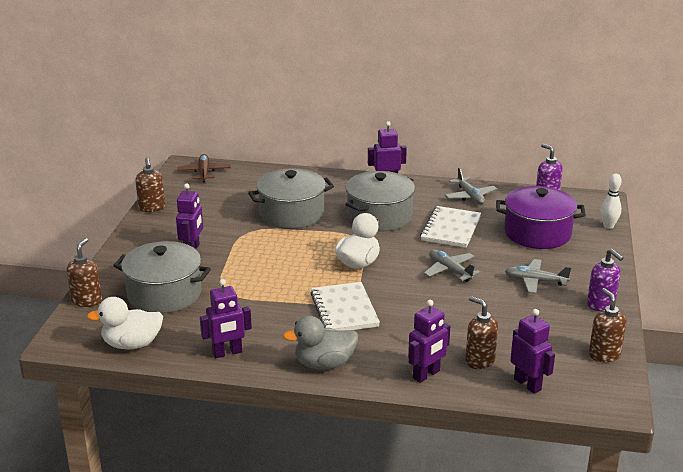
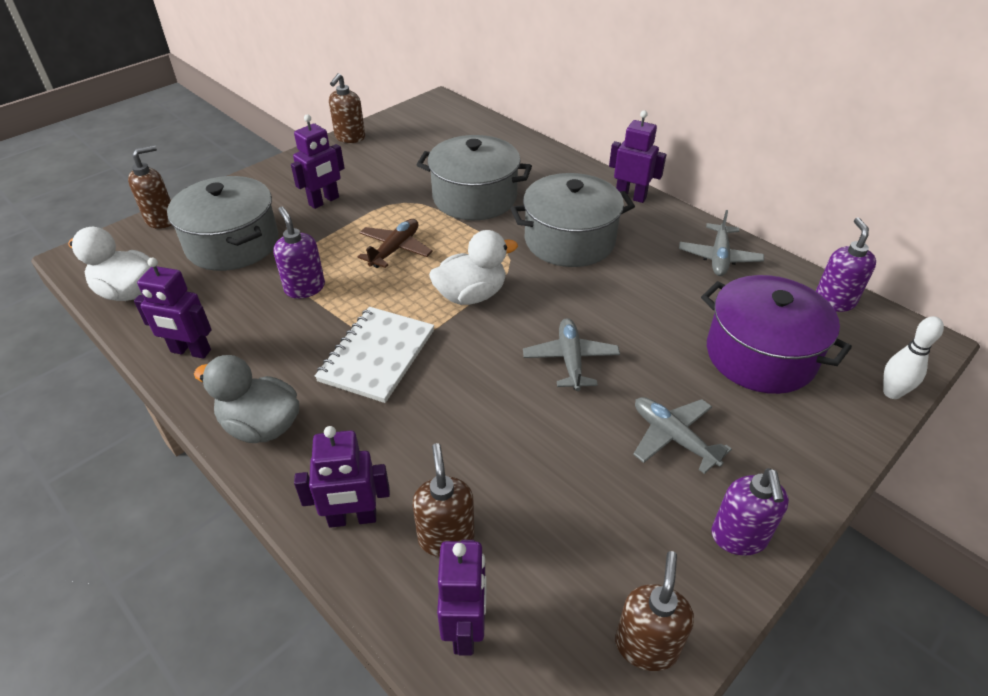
camera: 35 degrees right, 15 degrees up
(204, 173) = (446, 115): brown plane -> brown plane (395, 249)
(251, 297) = (304, 288): none -> purple soap dispenser
(450, 229) = (640, 295): white notebook -> none

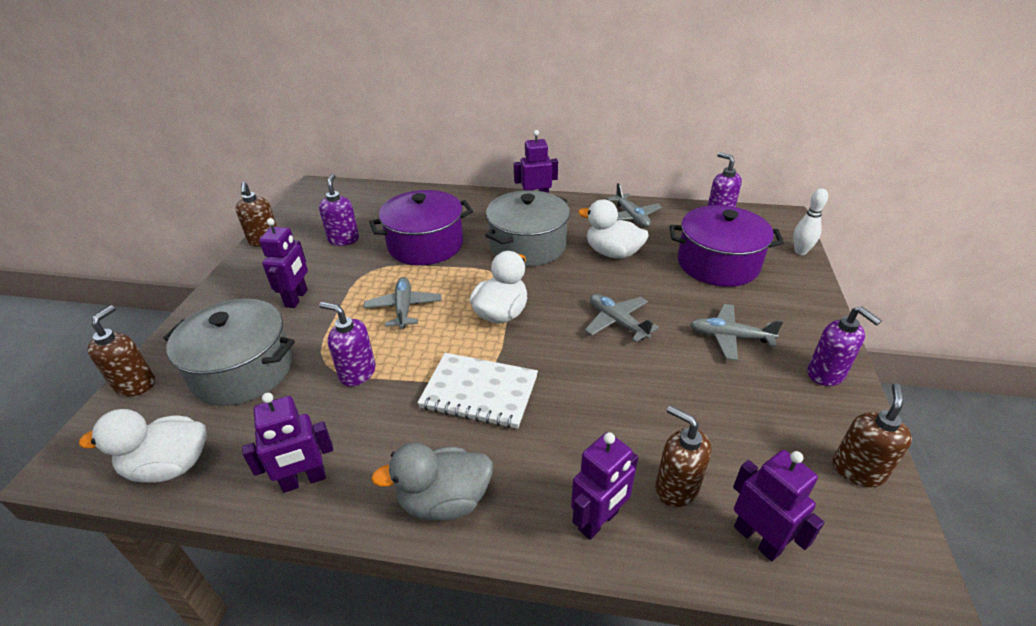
camera: 35 degrees left, 5 degrees down
(377, 356) = (479, 392): white notebook -> white notebook turned 60 degrees counterclockwise
(395, 249) = (404, 308): brown plane -> grey plane
(411, 163) = (344, 239): none -> purple soap dispenser
(474, 197) = (425, 245): grey pot -> purple pot
(646, 645) = (858, 470): brown soap dispenser -> brown soap dispenser turned 45 degrees clockwise
(649, 287) = (612, 253): none -> white duck

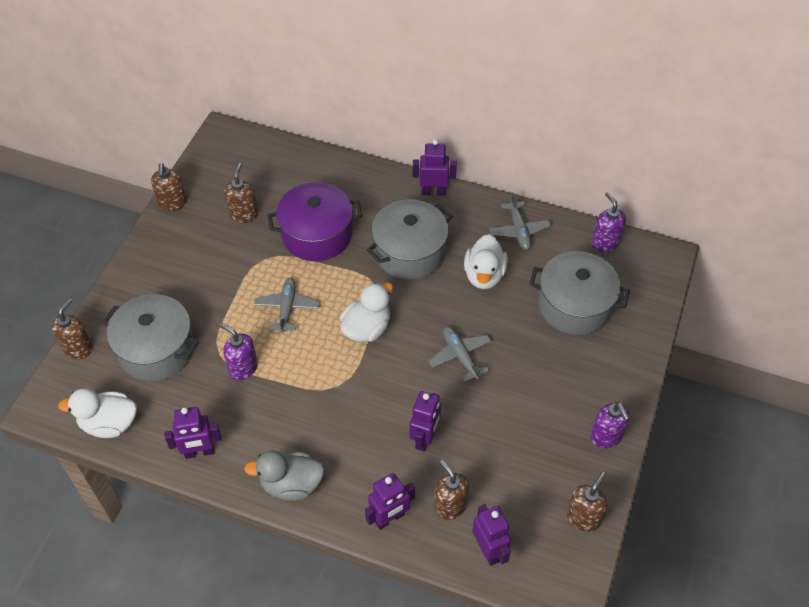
camera: 10 degrees right, 15 degrees up
(297, 298) = (199, 281): purple robot -> purple robot (425, 438)
(344, 239) = (244, 214): purple soap dispenser -> brown soap dispenser
(479, 392) = (332, 403): white notebook -> none
(612, 253) = (484, 275): white duck -> white duck turned 120 degrees counterclockwise
(718, 264) = (574, 305): purple pot -> grey pot
(729, 337) = (547, 388): grey plane -> none
(800, 252) = (658, 304): white bowling pin -> none

